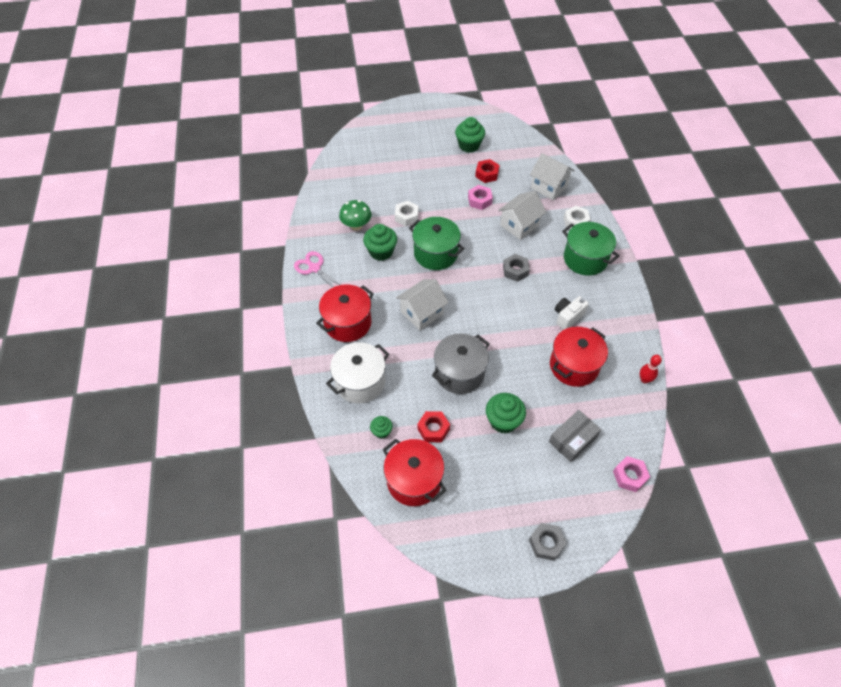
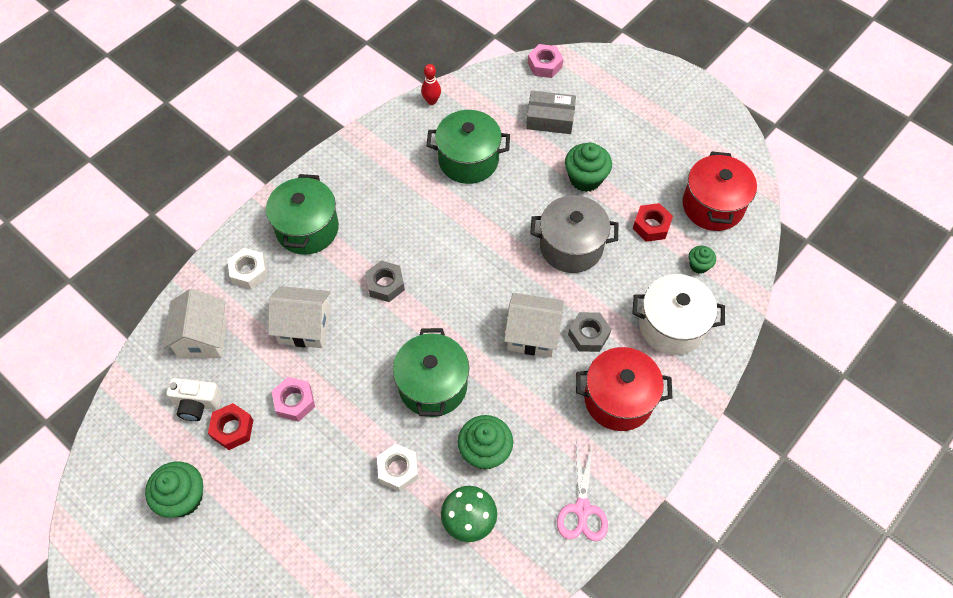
camera: 130 degrees left, 5 degrees up
(546, 543) = (660, 86): grey nut -> grey nut (588, 335)
(567, 317) = (410, 198): white camera -> white camera (197, 404)
(574, 366) = (468, 160): red pot -> green pot

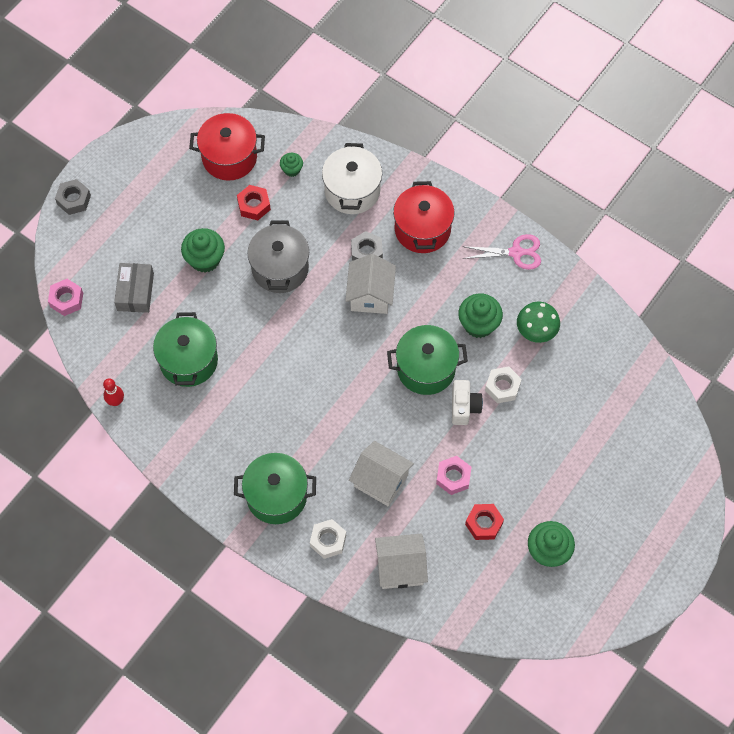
camera: 95 degrees left, 5 degrees up
(197, 404) = (465, 558): white camera -> white camera (464, 407)
(305, 327) = (381, 481): white house -> white house turned 60 degrees counterclockwise
(385, 284) = (331, 418): grey nut -> grey nut (74, 200)

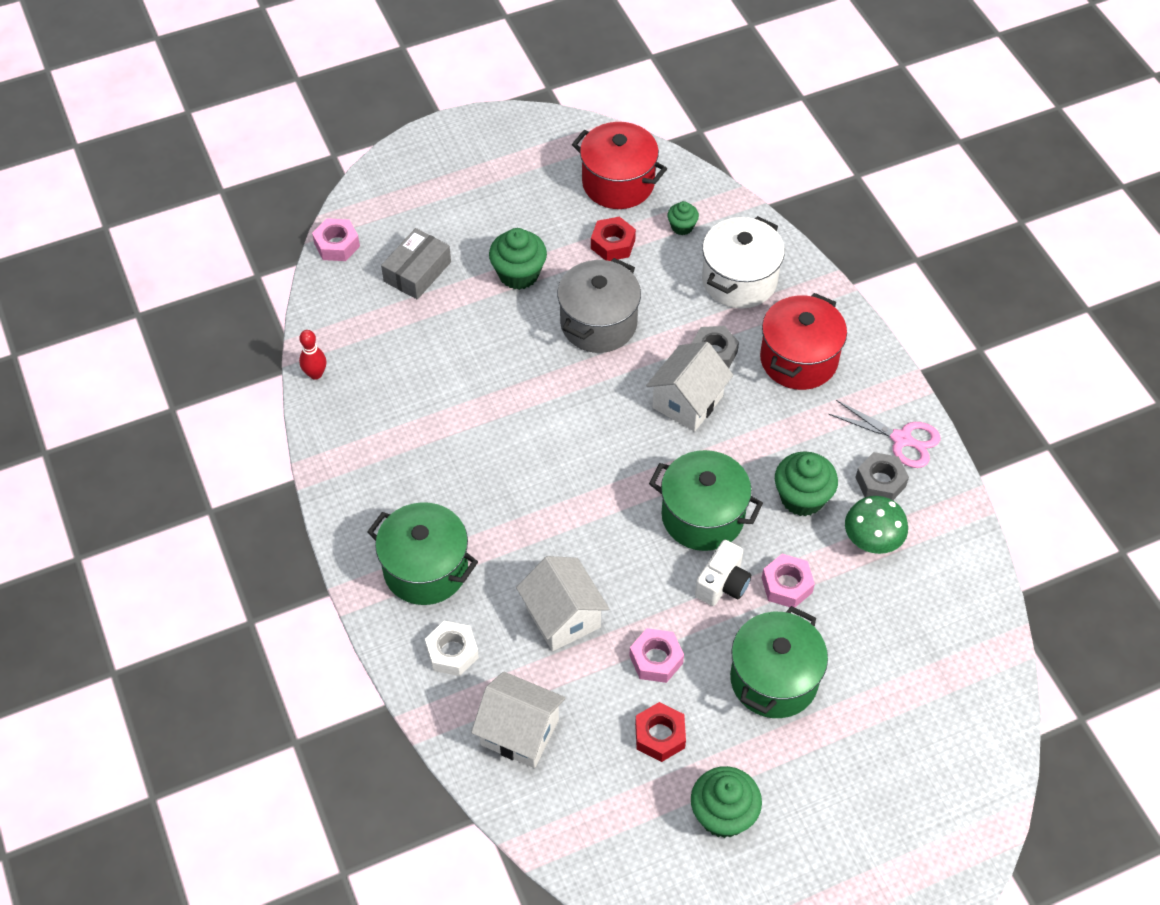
camera: 30 degrees right, 10 degrees down
(74, 200) = (416, 150): grey nut -> grey nut (880, 482)
(188, 361) = (426, 371): green pot -> green pot (773, 679)
(502, 387) = (787, 585): white nut -> pink nut

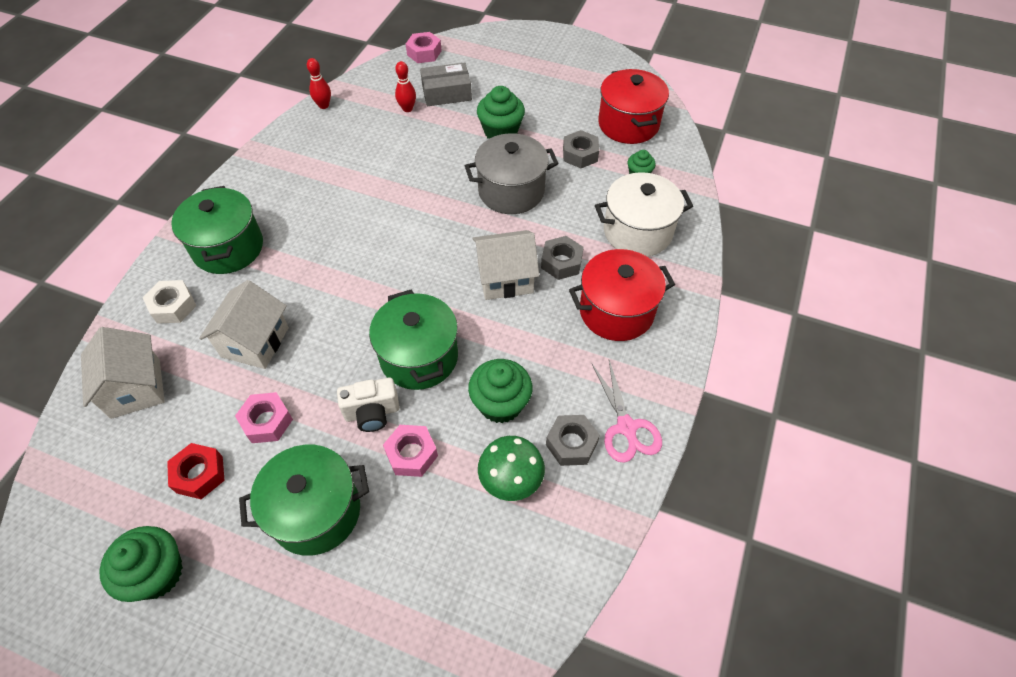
camera: 45 degrees right, 0 degrees up
(402, 316) = (407, 109): none -> red bowling pin
(613, 244) = (580, 154): red nut -> grey nut

